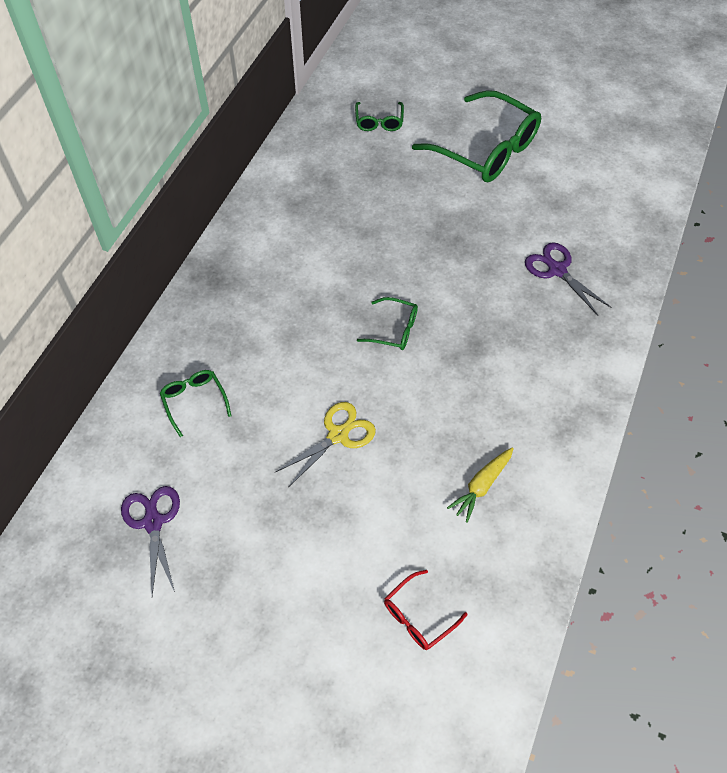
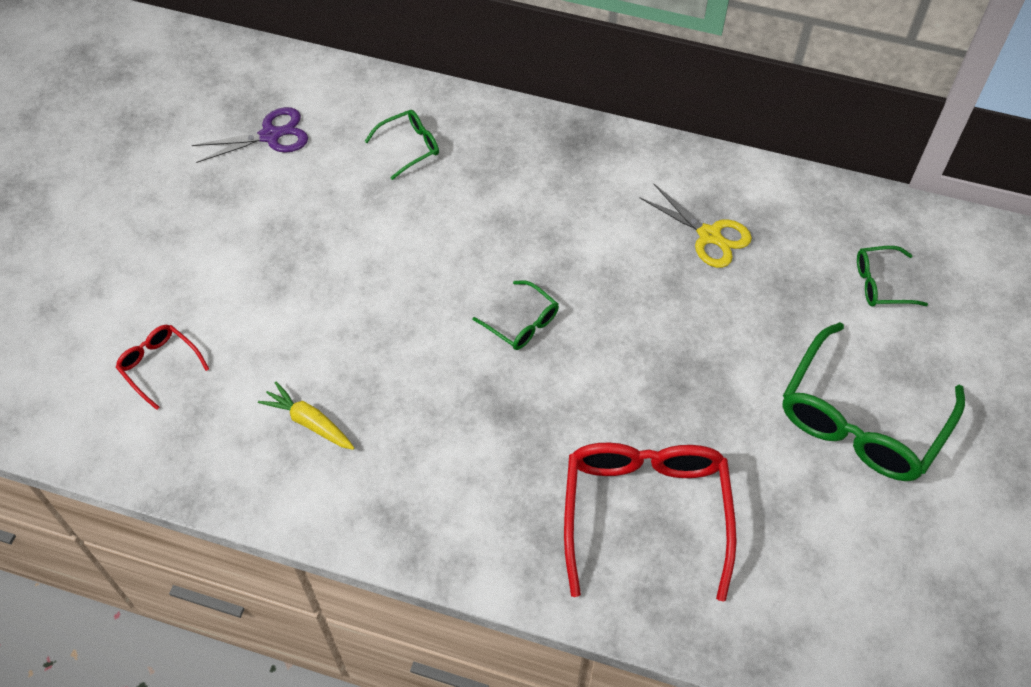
camera: 85 degrees right, 0 degrees up
(338, 435) = (372, 277): yellow scissors -> yellow scissors (709, 235)
(394, 329) = (522, 323): green glasses -> green glasses turned 60 degrees counterclockwise
(557, 270) = (645, 512): purple scissors -> red glasses

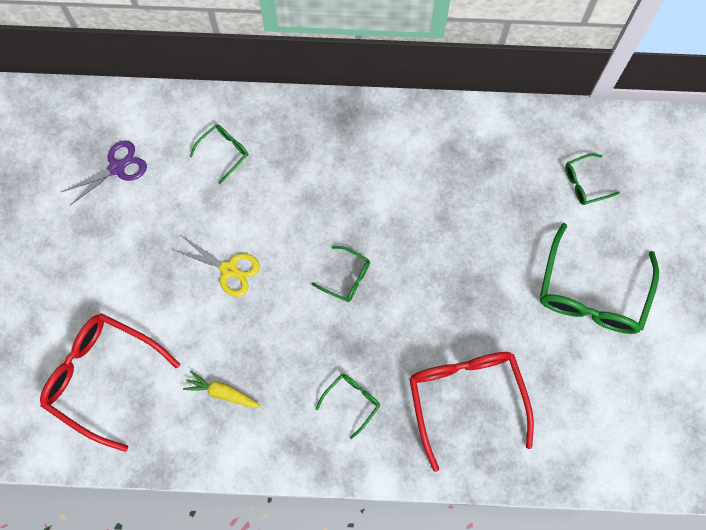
camera: 15 degrees left, 15 degrees up
(159, 365) = (102, 377): red glasses -> red glasses, size x2.13
(482, 477) = (352, 401): none -> green glasses
(709, 235) = (459, 173): yellow scissors -> yellow scissors (229, 269)

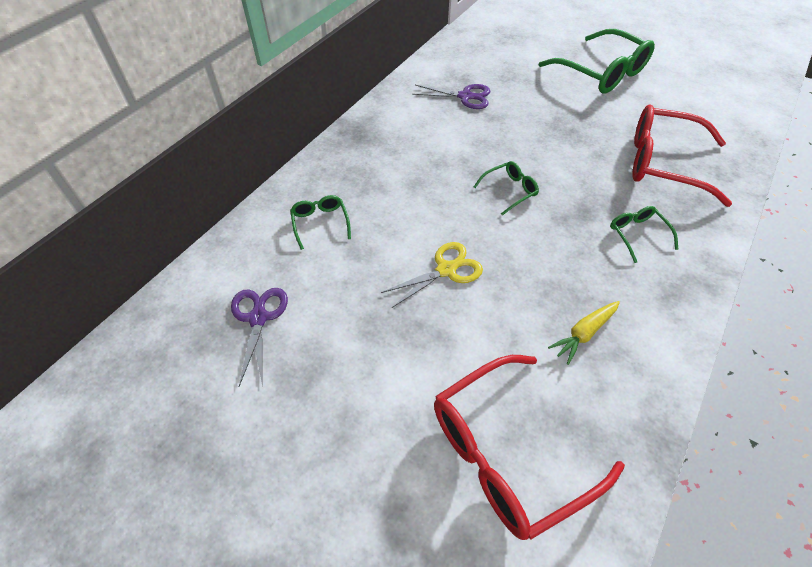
camera: 60 degrees left, 20 degrees down
(461, 178) = (465, 96): none -> purple scissors
(585, 183) = (512, 47): green glasses -> none

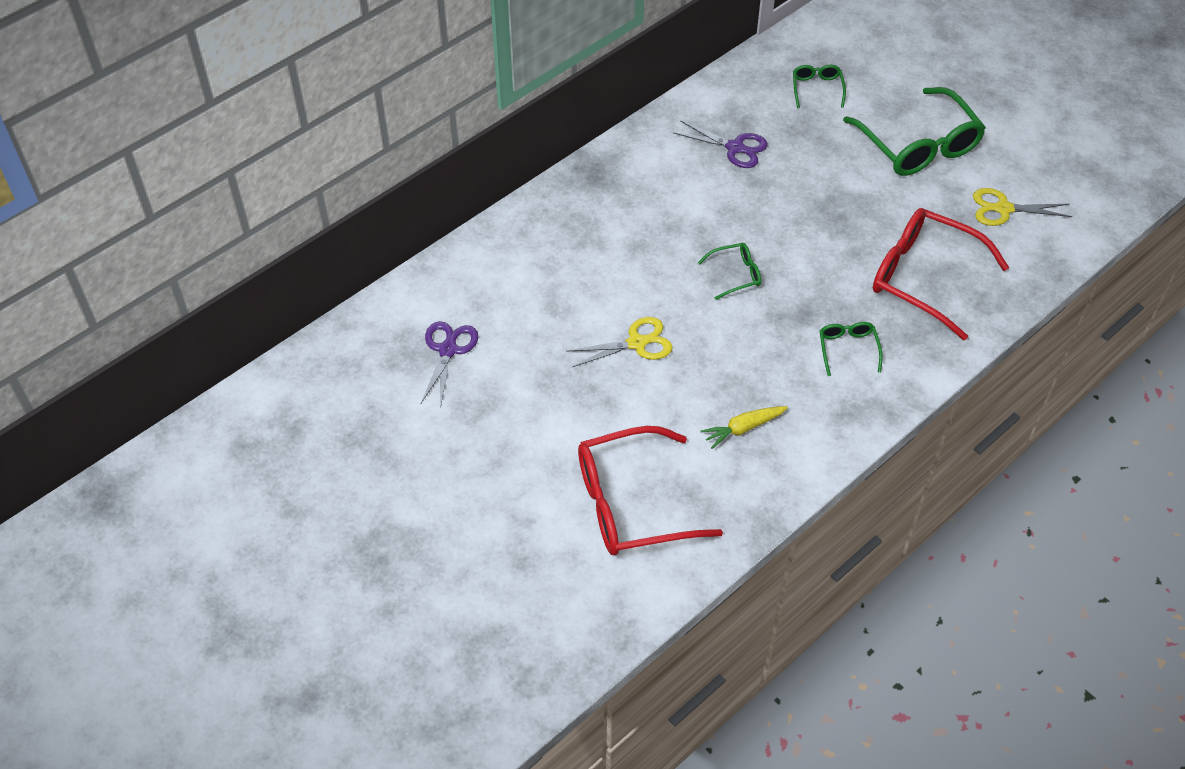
camera: 15 degrees right, 0 degrees up
(320, 223) = (527, 270): green glasses -> green glasses (817, 89)
(689, 103) = (1003, 209): none -> yellow scissors

